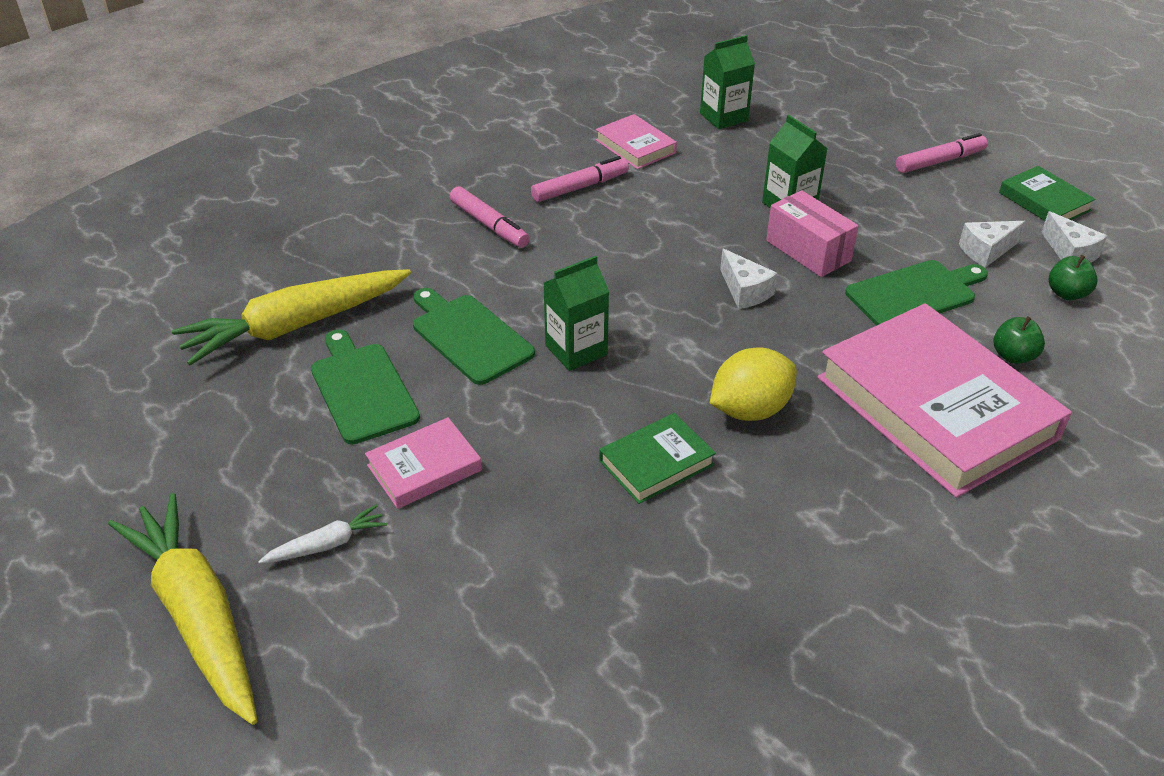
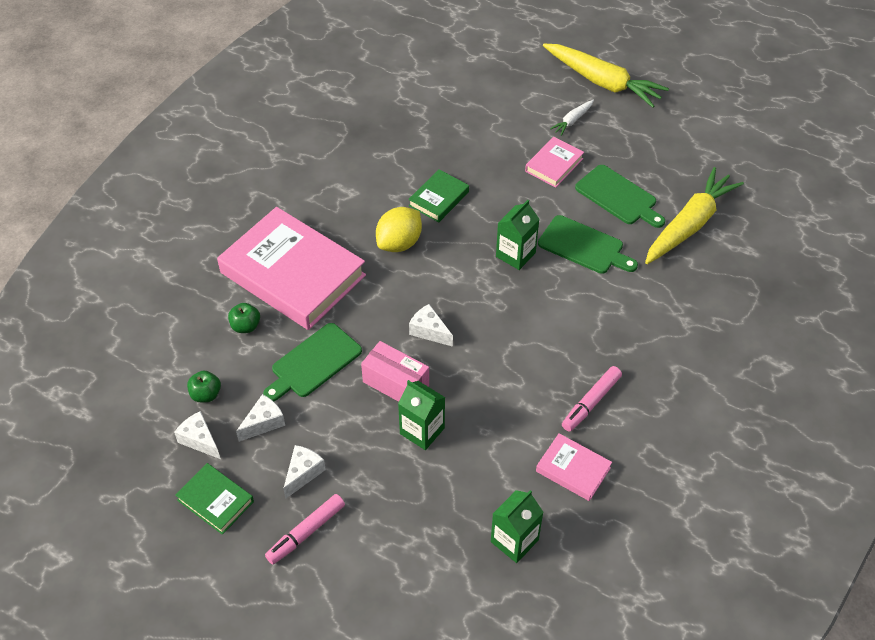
camera: 160 degrees right, 10 degrees up
(489, 225) = (632, 341): pink marker -> none
(939, 201) = (303, 473): none -> white cheese

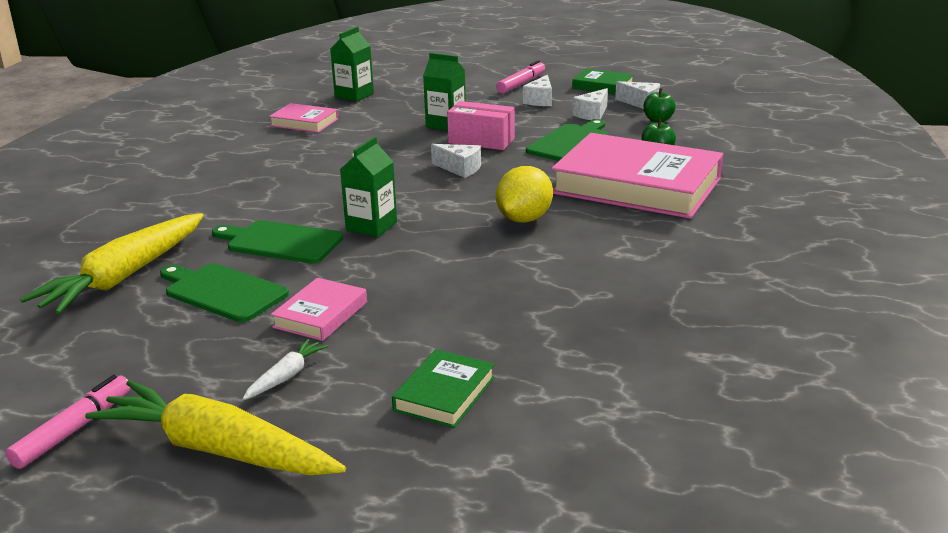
camera: 170 degrees right, 25 degrees down
(439, 199) = (489, 260): green book -> green book (444, 394)
(591, 402) = (284, 150): pink marker -> pink marker (74, 430)

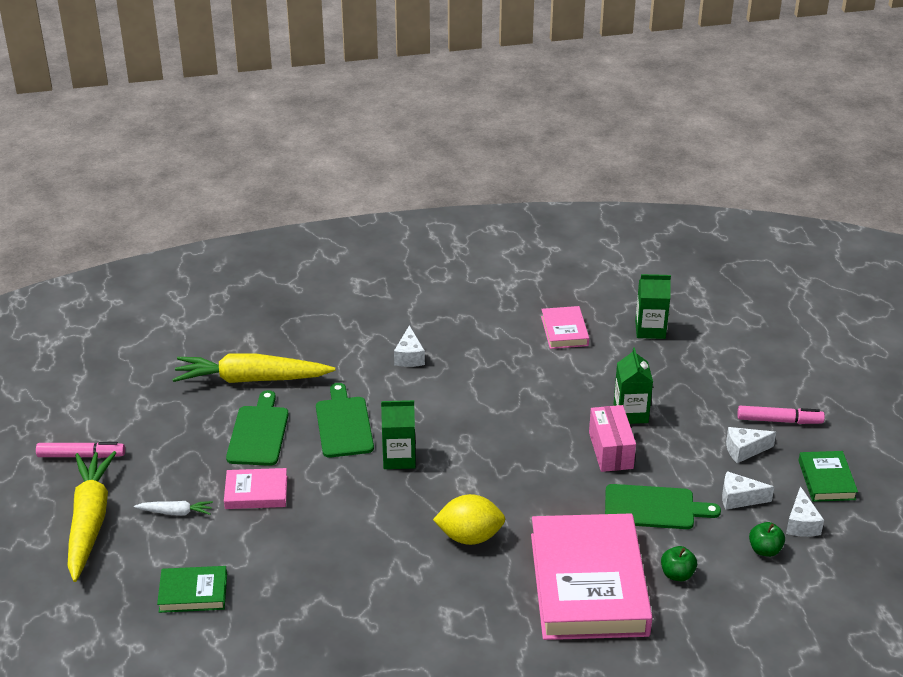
camera: 60 degrees right, 10 degrees up
(460, 169) = (540, 461): white cheese -> white cheese (409, 357)

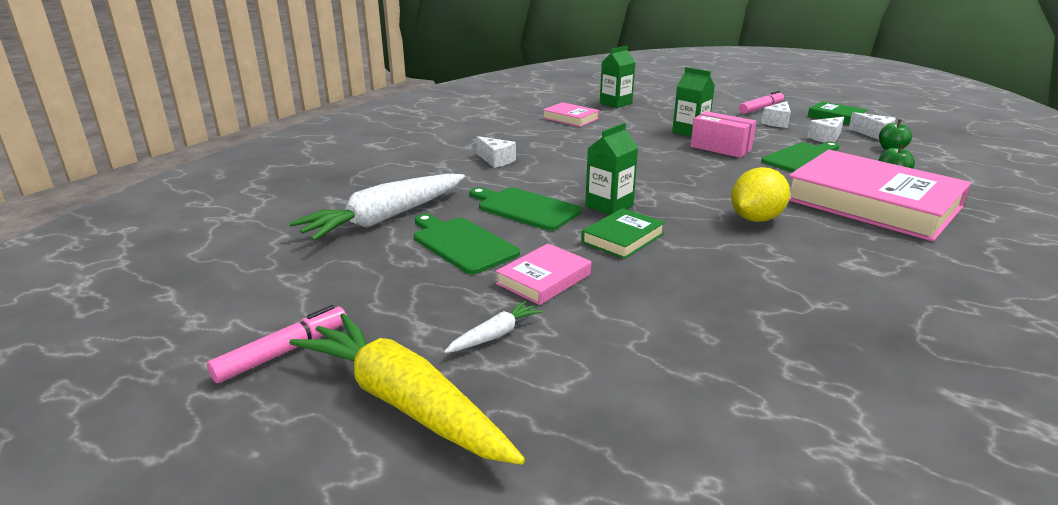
camera: 45 degrees left, 10 degrees down
(193, 593) = (652, 386): green book -> green book (622, 238)
(251, 379) = (385, 218): yellow carrot -> white carrot

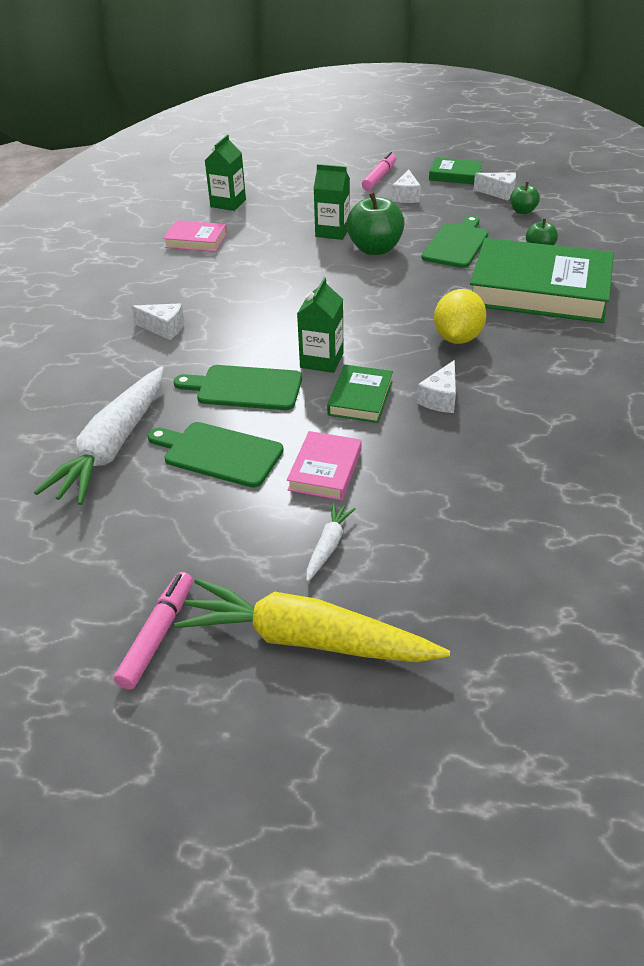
camera: 25 degrees left, 15 degrees up
(720, 148) = (375, 249): pink box -> green apple
(826, 138) = (461, 209): white cheese -> white cheese (440, 398)
(872, 203) = (539, 289): pink book -> green book

